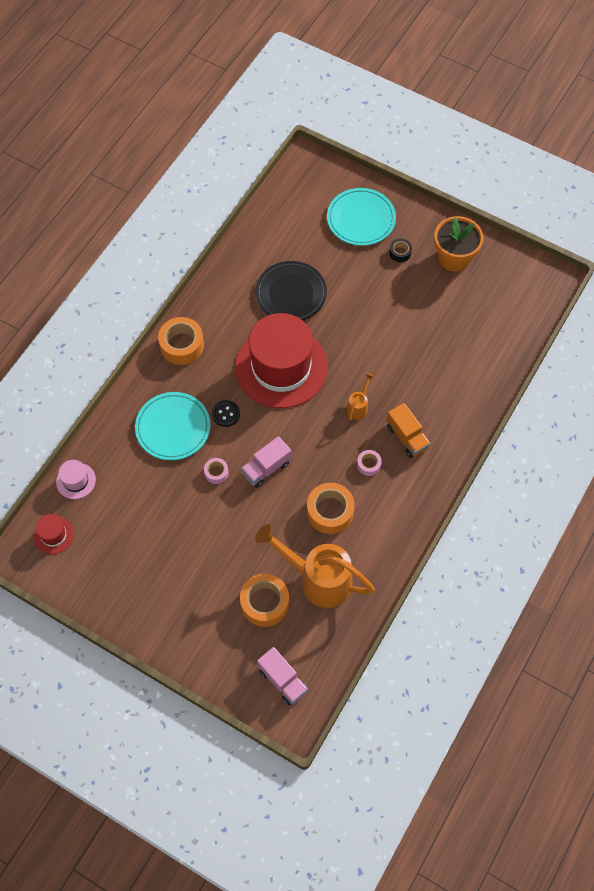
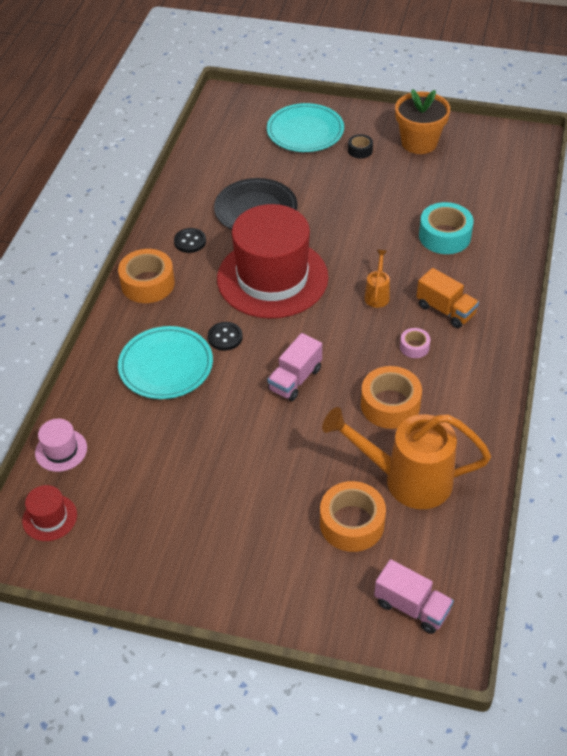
camera: 15 degrees left, 15 degrees down
(216, 473) = (236, 398): pink tape -> none
(227, 312) = (190, 241): none -> black button
(436, 363) = (444, 236): none -> turquoise tape

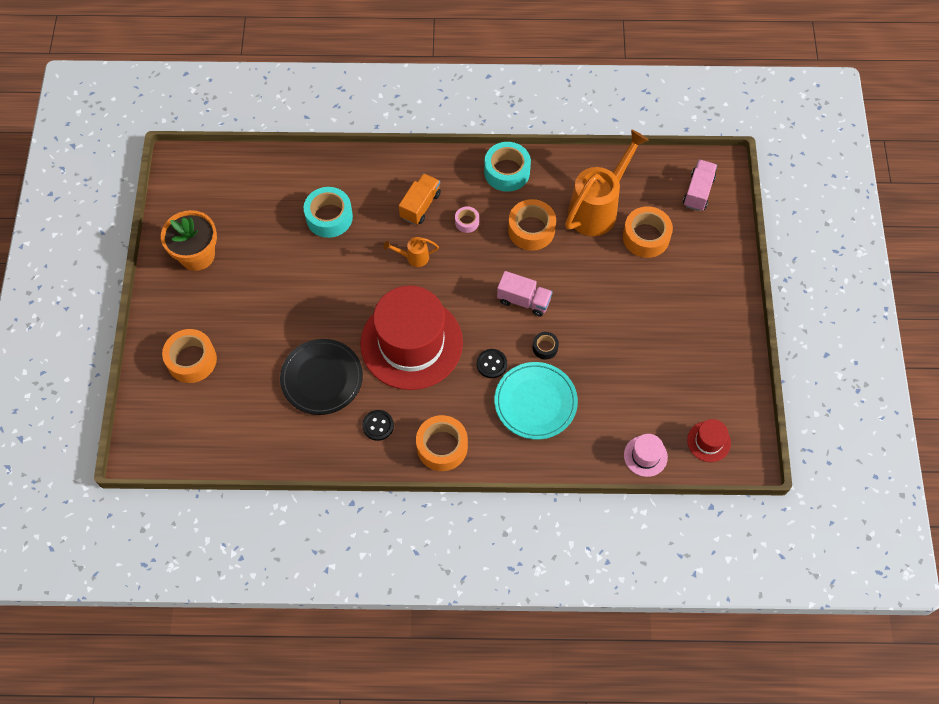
camera: 105 degrees left, 15 degrees up
(305, 131) = (192, 360): turquoise plate -> orange tape
(360, 150) = (216, 304): black tape -> black tape (545, 347)
(407, 479) = (597, 208): orange watering can -> orange watering can turned 135 degrees counterclockwise
(480, 397) = (507, 172): none -> turquoise tape

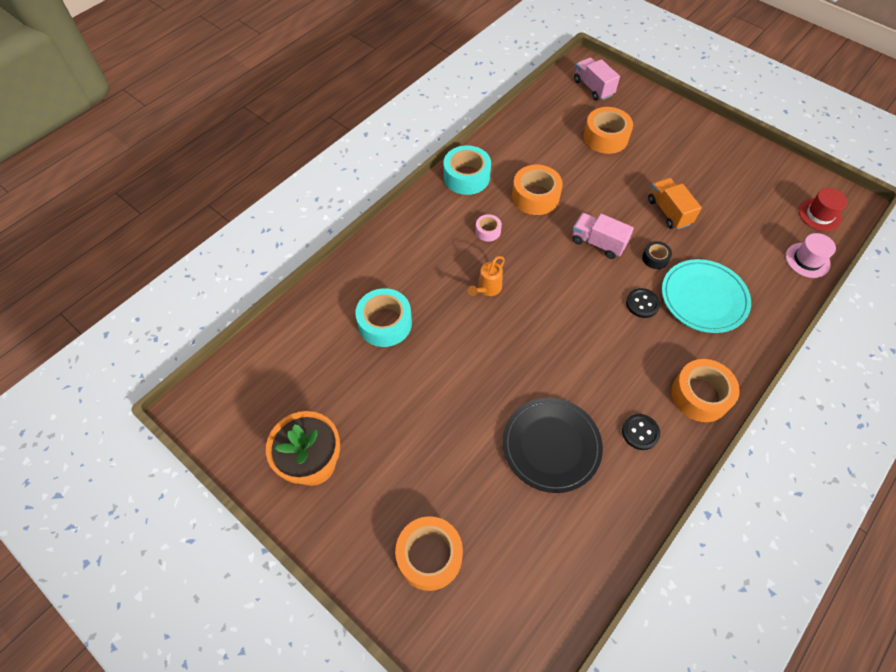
camera: 50 degrees left, 5 degrees down
(411, 343) = (573, 347): red hat -> none
(420, 205) = (440, 251): orange truck -> orange truck (668, 212)
(524, 300) = (598, 243): pink truck -> pink truck turned 120 degrees counterclockwise
(597, 208) = (554, 147): orange watering can -> none

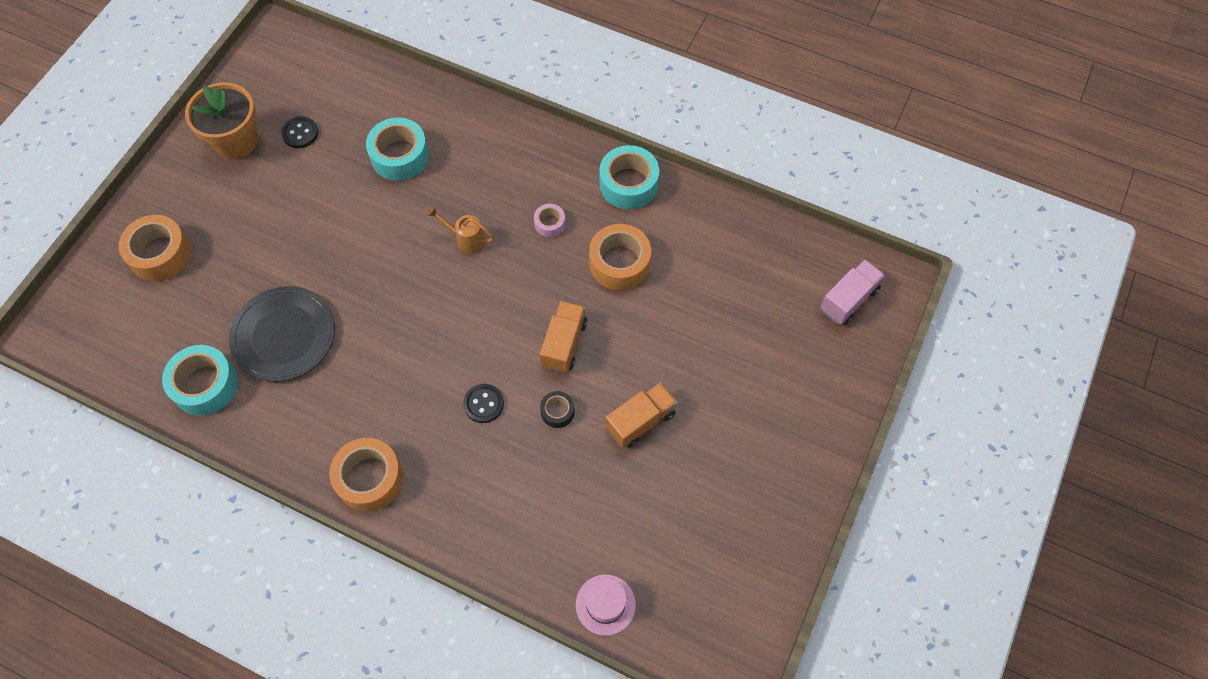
camera: 75 degrees right, 5 degrees up
(591, 524) = (205, 385): none -> turquoise tape
(598, 243) = (564, 343): pink truck -> orange truck
(605, 137) = (753, 328): orange tape -> none
(640, 432) = (312, 419): black button -> black button (300, 133)
(703, 298) = (509, 474): turquoise plate -> none
(819, 215) = (695, 623): red hat -> none

